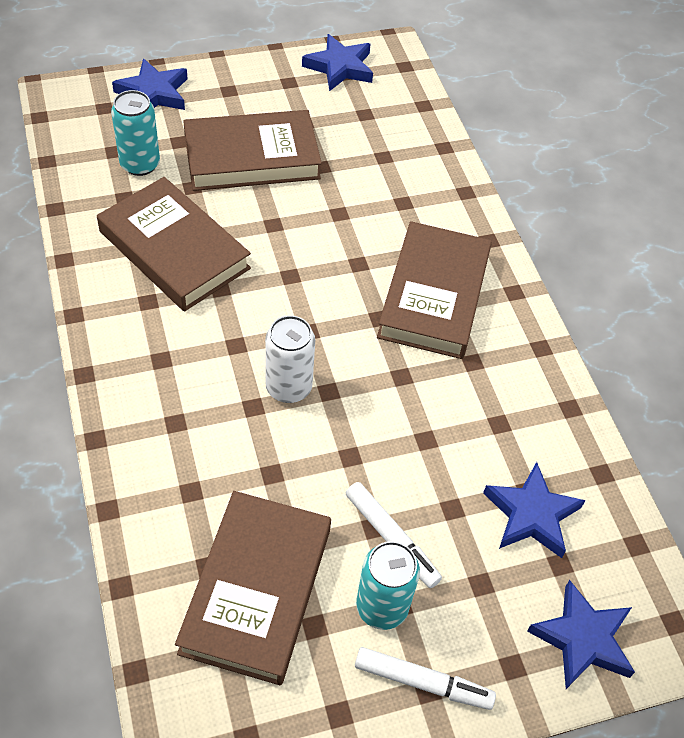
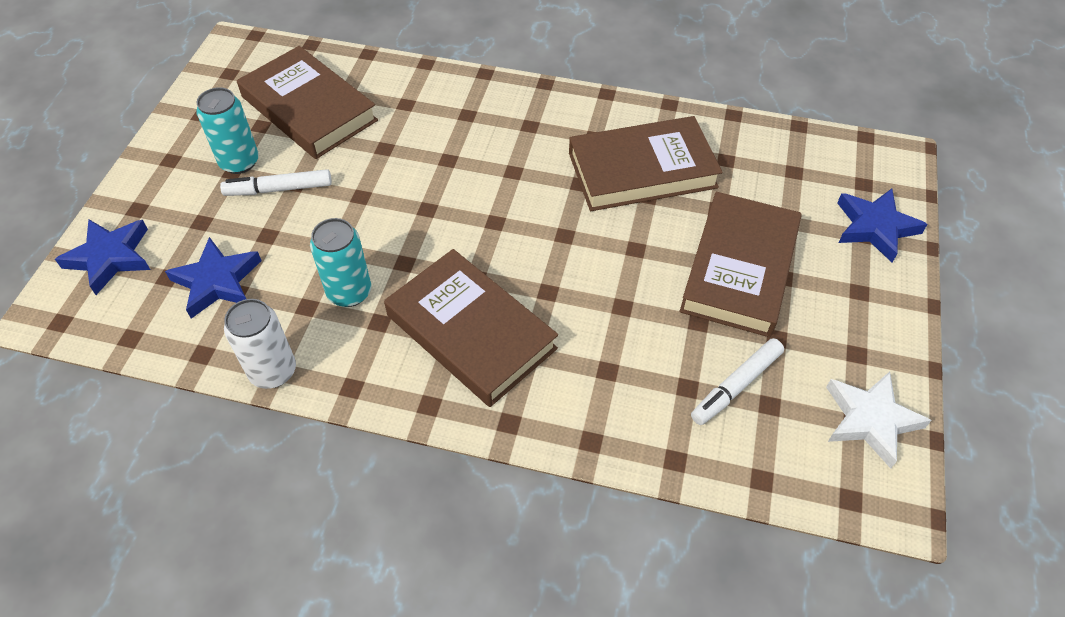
camera: 125 degrees right, 0 degrees up
(140, 164) = (766, 183): turquoise can -> turquoise can (349, 292)
(288, 387) = (449, 186): white can -> white can (273, 371)
(340, 67) = (870, 420): blue star -> white star
(422, 682) = (176, 159): white marker -> white marker (736, 386)

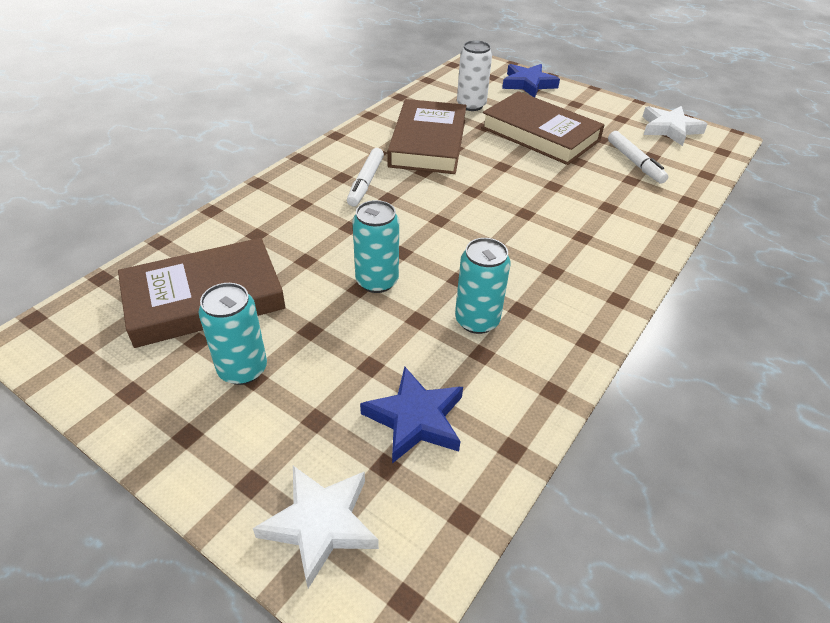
camera: 70 degrees left, 10 degrees down
(110, 257) = (320, 524): blue star -> white star
(273, 371) = (554, 393): white can -> white can (471, 105)
(278, 189) = (308, 344): white marker -> white marker (365, 182)
(375, 205) = (377, 281): none -> turquoise can
(471, 332) = (551, 260): brown book -> none

